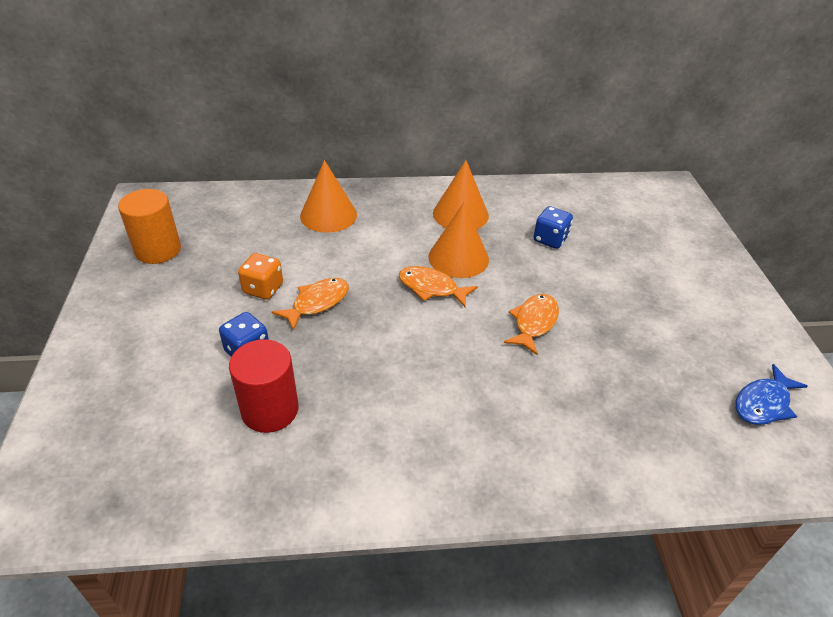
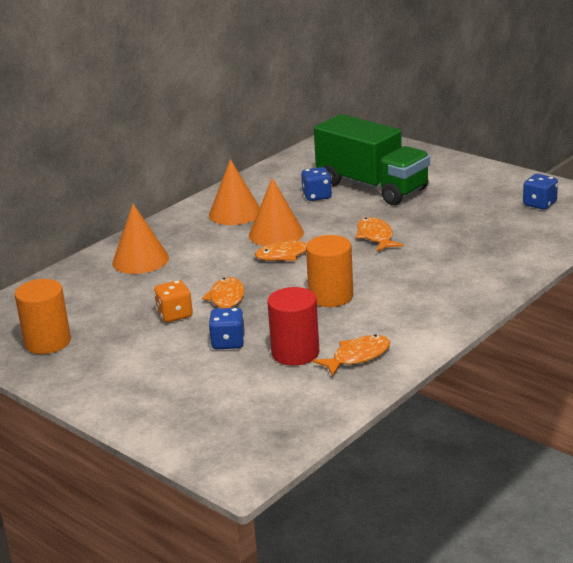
camera: 40 degrees left, 15 degrees down
(304, 464) = (357, 357): none -> orange fish
(394, 365) = (331, 296): none -> orange cylinder
(613, 261) = (372, 187): none -> green truck
(763, 403) = (539, 204): blue fish -> blue dice

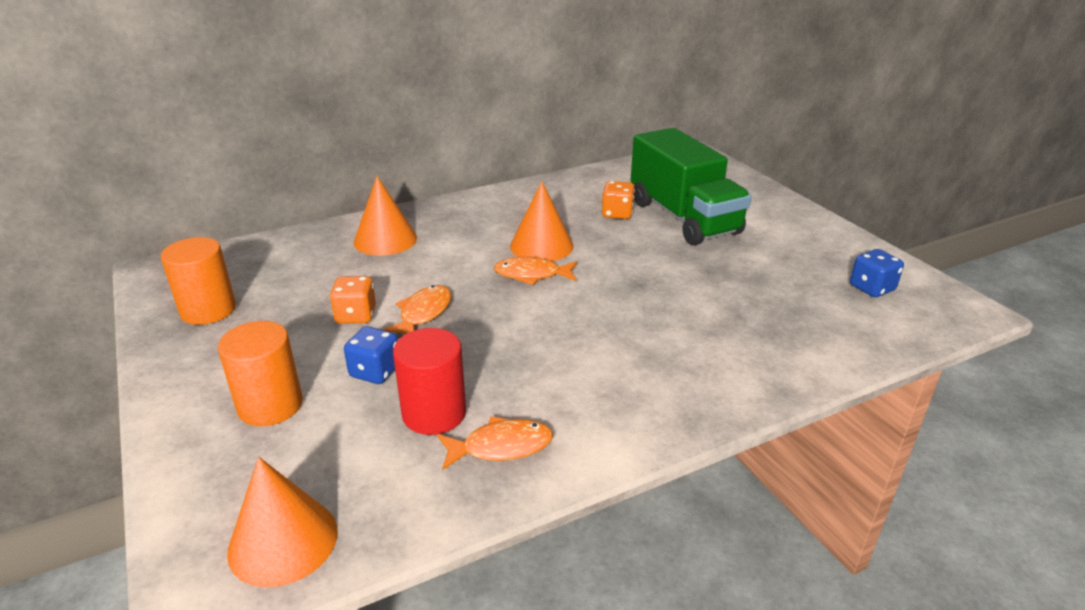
camera: 20 degrees right, 5 degrees up
(235, 213) = (520, 212): orange cone -> orange cone (283, 541)
(317, 196) = (617, 213): blue dice -> orange dice
(331, 296) = (537, 344): orange cylinder -> orange cylinder (270, 405)
(376, 237) = (645, 278): orange fish -> none

